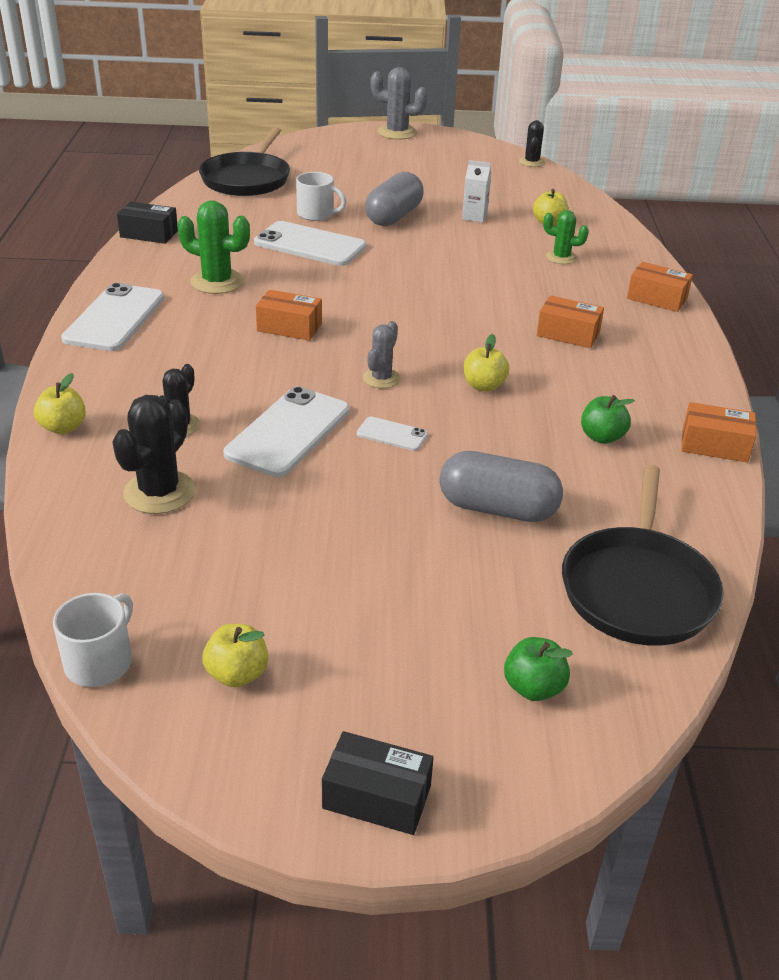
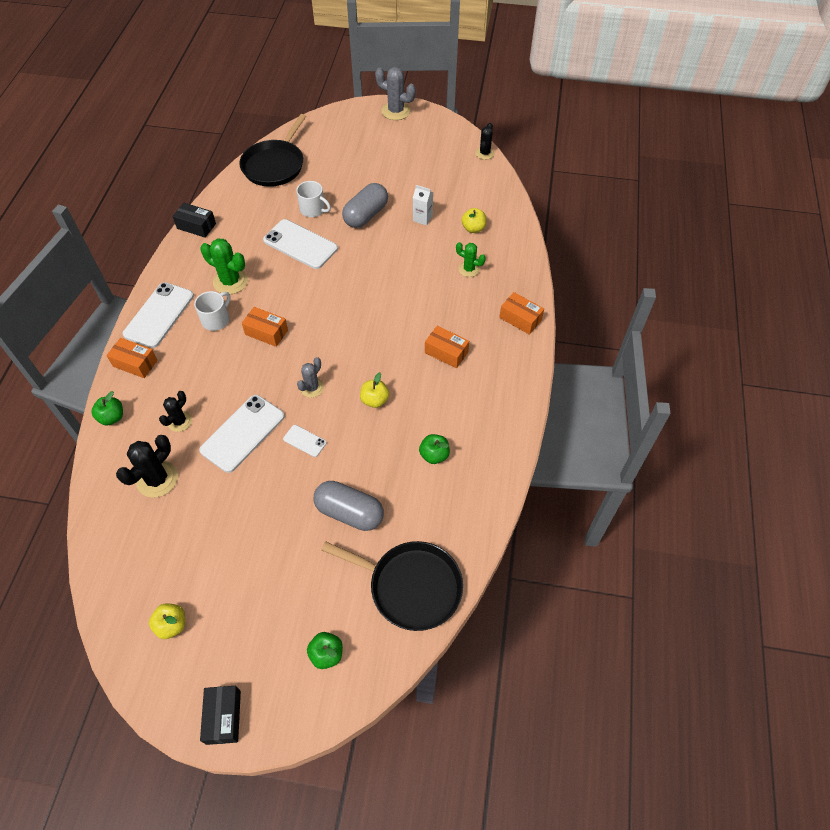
camera: 10 degrees right, 20 degrees up
(63, 427) = (112, 417): yellow apple -> green apple
(100, 662) = (103, 607): white mug -> white mug (216, 319)
(377, 797) = (223, 717): black box -> black box turned 60 degrees clockwise
(638, 588) = (410, 586): black pan -> black pan turned 90 degrees counterclockwise
(714, 445) = (503, 469): orange box -> orange box (135, 363)

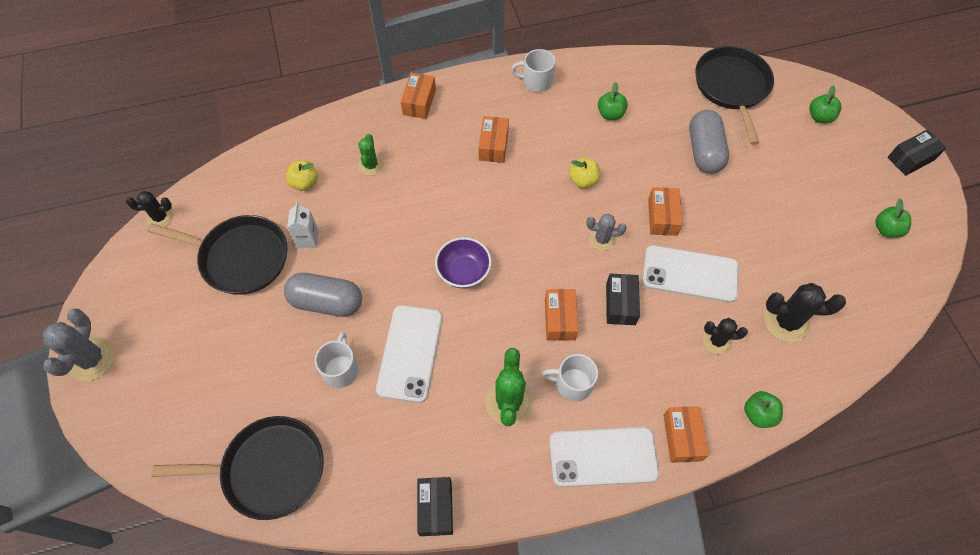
camera: 115 degrees left, 5 degrees up
(172, 625) = (886, 229): yellow apple -> green apple
(251, 374) = (620, 304): none -> black box
(304, 441) = (662, 217): white phone -> orange box
(341, 292) = (463, 272): none -> purple bowl
(428, 183) = (240, 258): none -> black pan
(503, 413) = (536, 81): none -> white mug

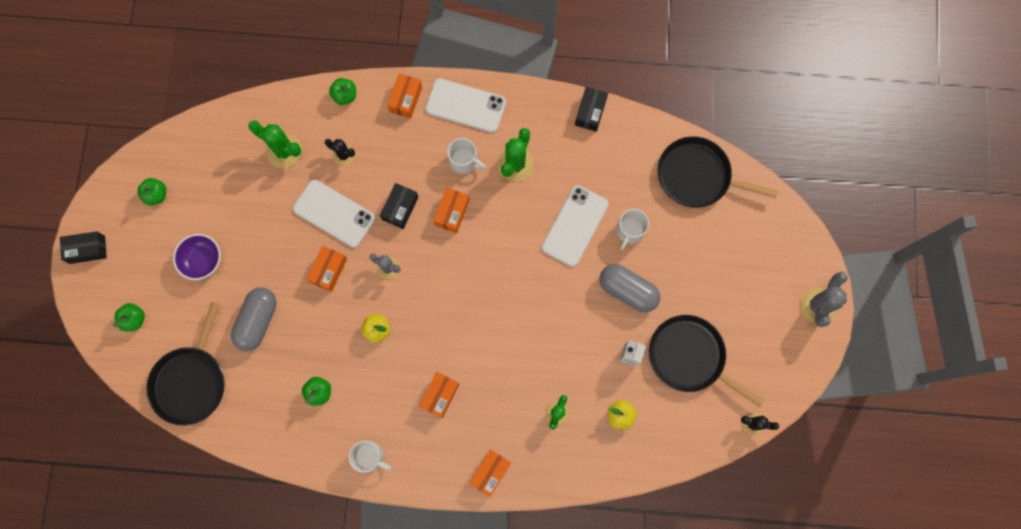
camera: 160 degrees left, 15 degrees up
(463, 272) = (511, 279): purple bowl -> purple bowl (202, 260)
(786, 322) = (284, 151): black cactus -> green cactus

